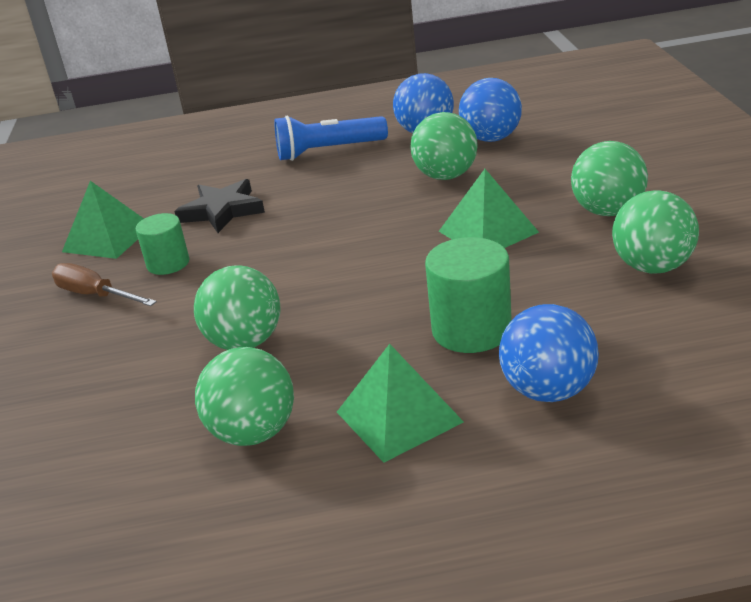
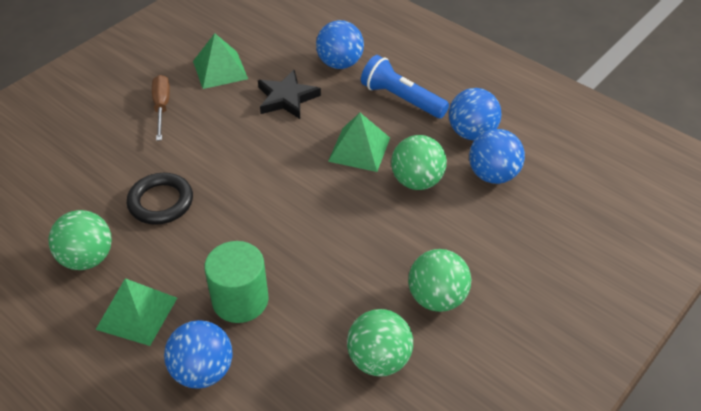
camera: 45 degrees right, 15 degrees up
(168, 263) = (213, 115): green cylinder -> none
(226, 167) = (340, 63): none -> blue ball
(245, 342) = (161, 202): green ball -> black ring
(488, 231) = (359, 245): green pyramid -> green pyramid (359, 149)

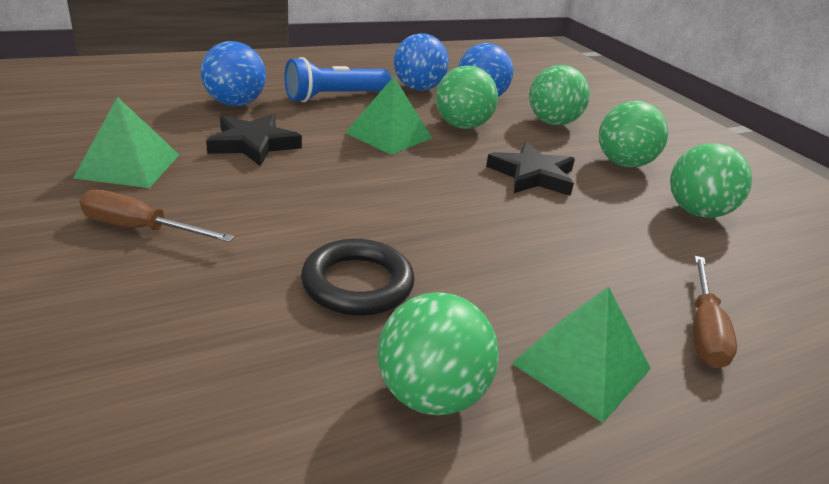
camera: 70 degrees left, 15 degrees down
(203, 371) = (703, 330): blue ball -> brown screwdriver
(240, 300) = (587, 269): green cylinder -> none
(360, 243) = (532, 175): none -> black star
(485, 234) = (552, 122): none -> green ball

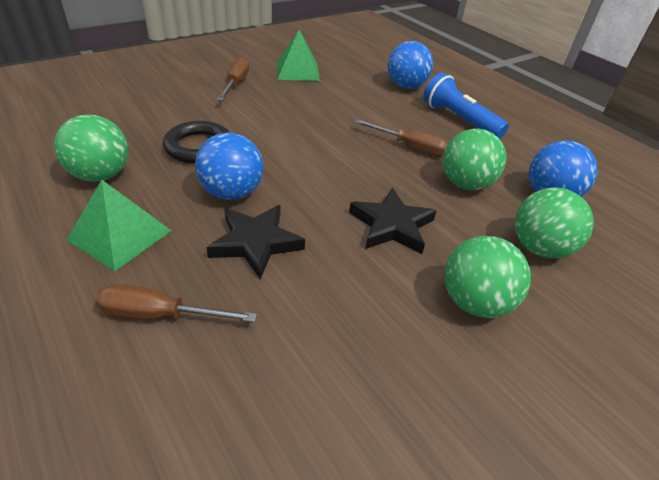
camera: 80 degrees right, 10 degrees up
(253, 144) = (350, 99): black star -> black star (256, 242)
(389, 135) = (409, 147): green pyramid -> brown screwdriver
(418, 88) = (527, 157): blue ball -> blue ball (232, 193)
(697, 212) = (386, 358): green ball -> none

